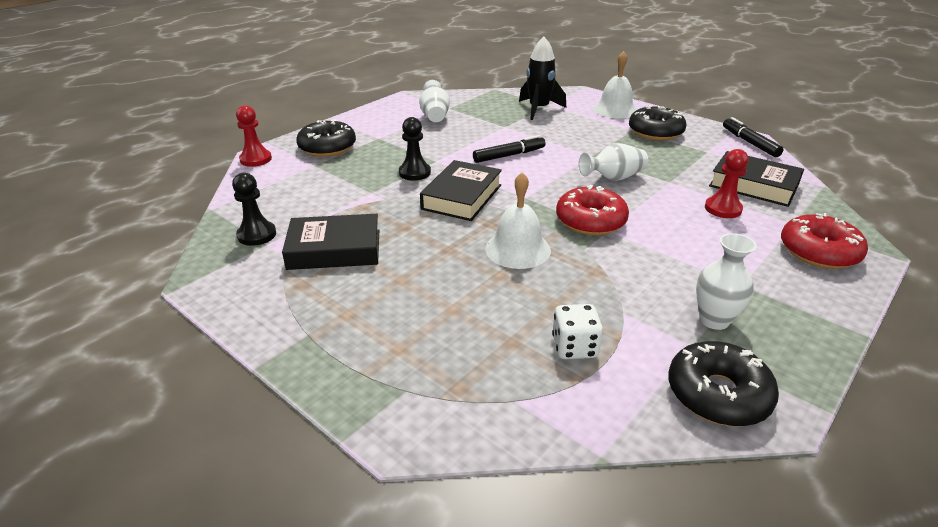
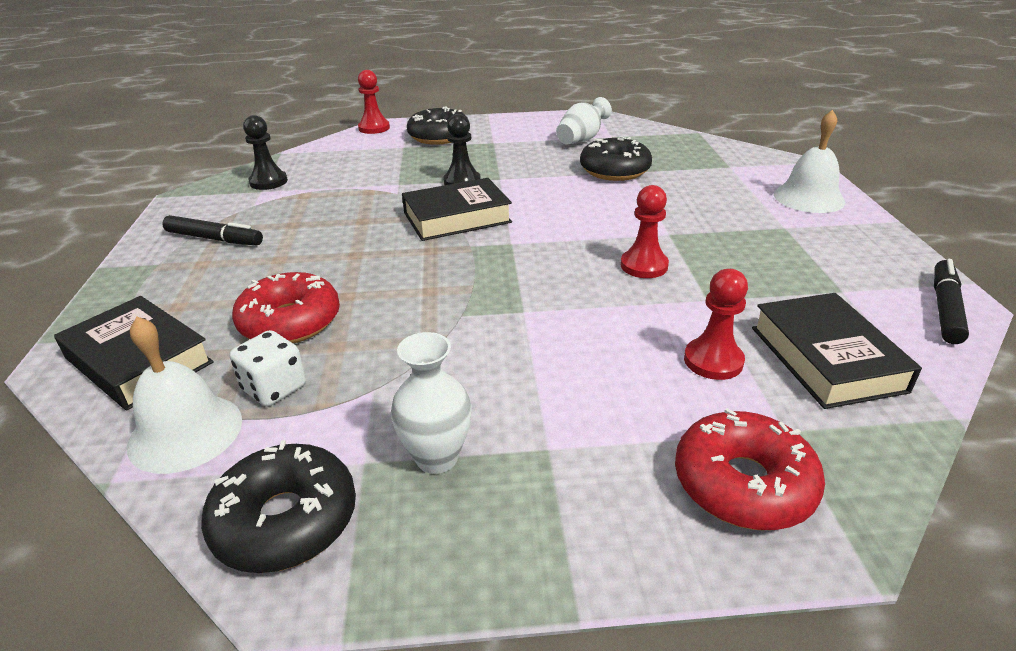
camera: 45 degrees right, 0 degrees up
(334, 249) = (288, 214): black book -> black book (139, 361)
(509, 155) = (577, 199): black marker -> black marker (214, 239)
(518, 249) = (407, 283): white bell -> white bell (185, 432)
(539, 109) = (707, 167): black rocket -> none
(590, 221) = (526, 293): red donut -> red donut (290, 322)
(613, 178) = (644, 266): white vase -> red pawn
(655, 132) = (812, 240): black donut -> black donut (614, 170)

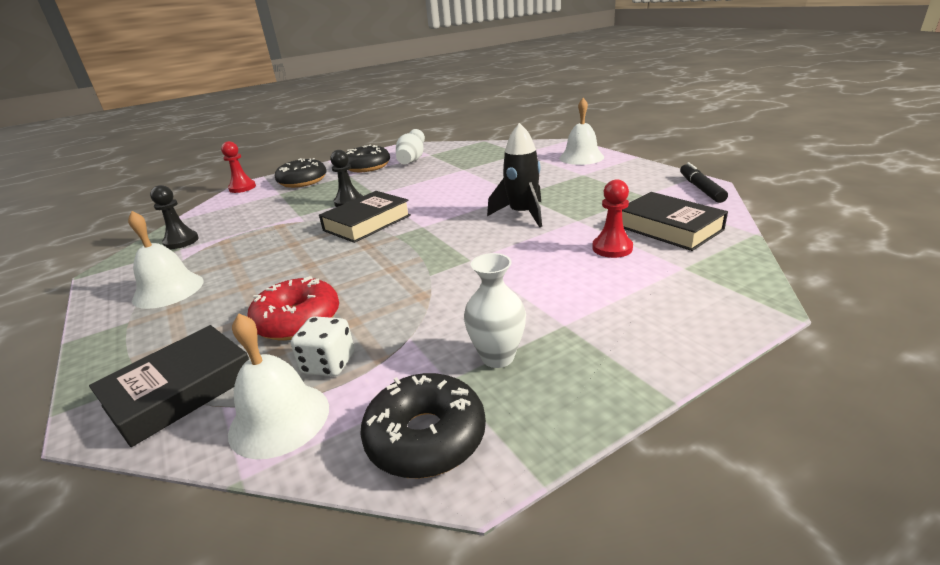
camera: 25 degrees left, 5 degrees down
(139, 361) = (180, 390): black book -> black book turned 60 degrees counterclockwise
(214, 239) = (168, 290): black marker -> white bell
(614, 170) = (451, 171): black donut -> black donut (367, 167)
(644, 266) = (522, 214): red pawn -> black rocket
(743, 484) = (689, 299): red donut -> none

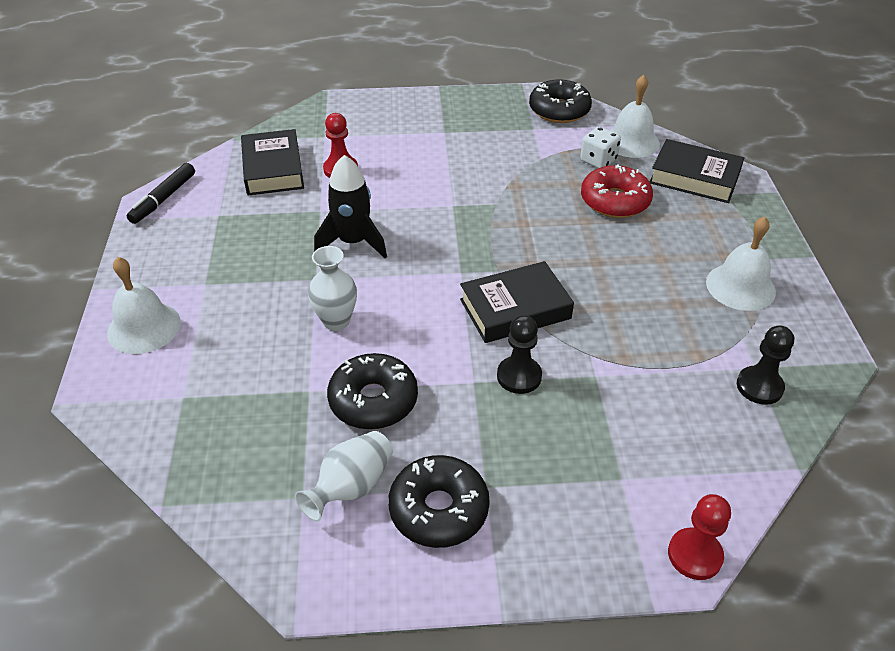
camera: 155 degrees left, 15 degrees up
(180, 390) = (694, 178): black book -> black book turned 45 degrees clockwise
(303, 181) = (574, 512): black donut -> black donut (373, 400)
(497, 357) = (498, 129): white vase -> white vase (336, 321)

